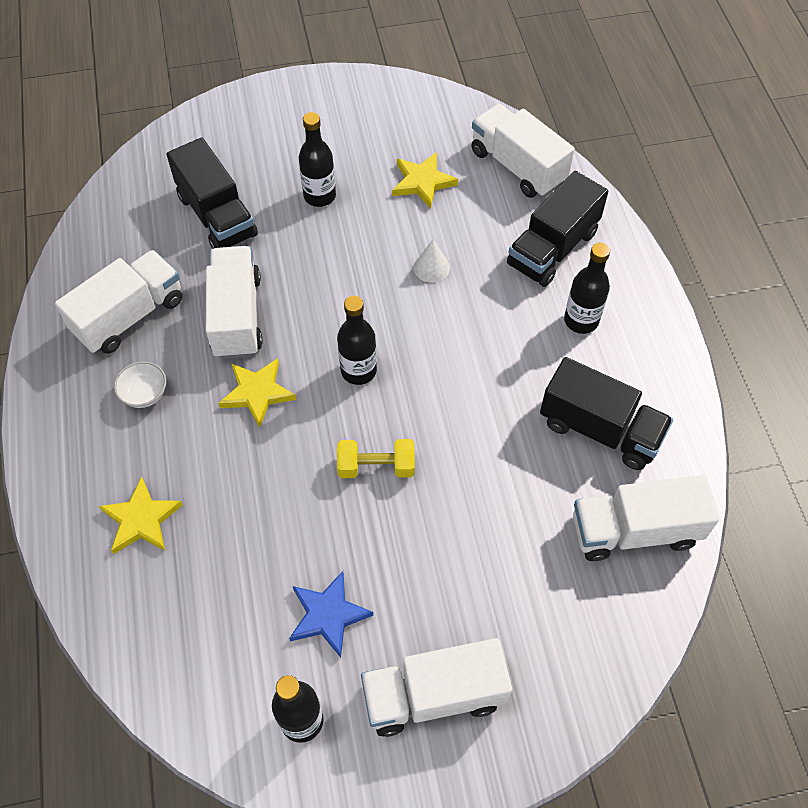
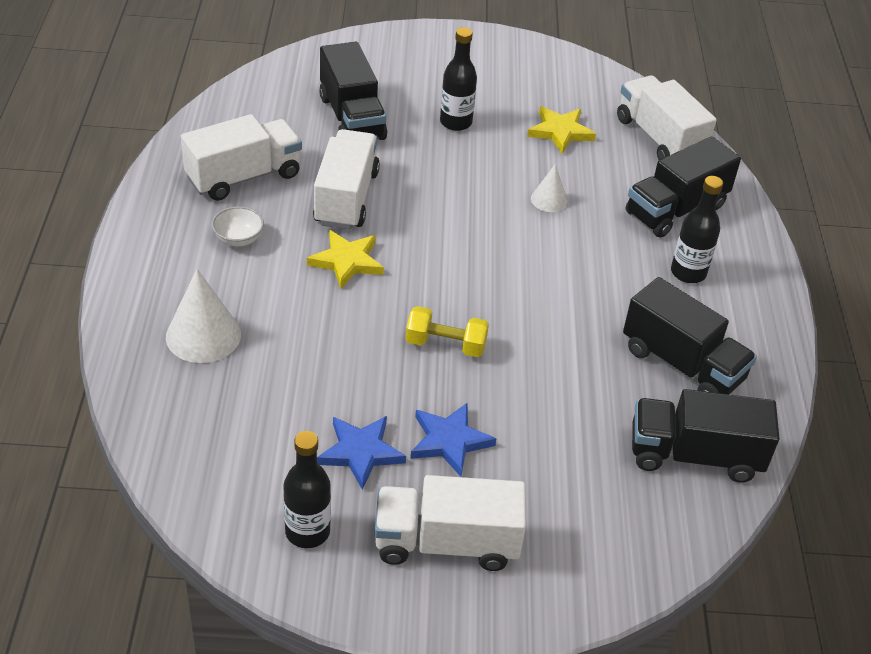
camera: 10 degrees right, 15 degrees down
(141, 519) = (203, 335): yellow star -> white cone
(358, 371) = (451, 265): black bottle -> none
(408, 578) = (449, 441): none -> blue star
(635, 531) = (694, 455): white truck -> black truck

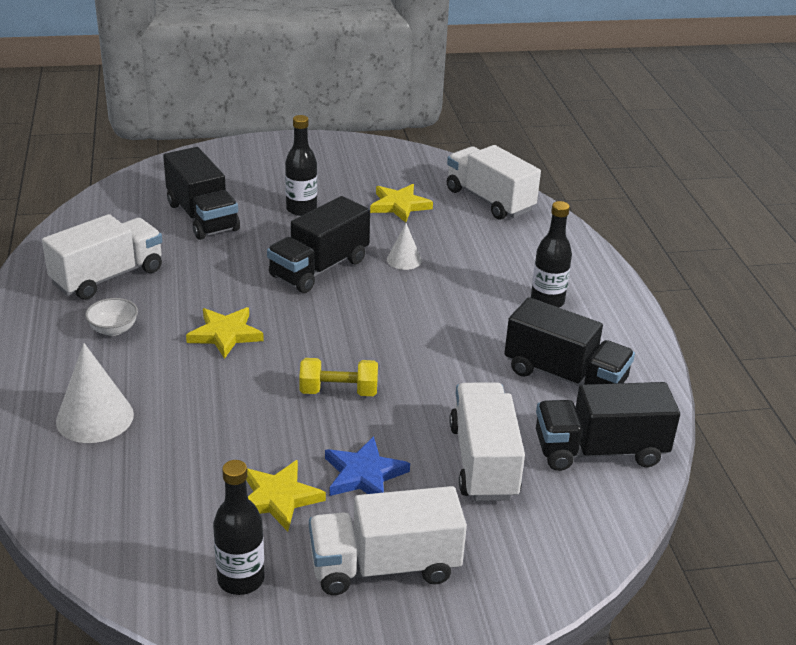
camera: 10 degrees left, 10 degrees down
(346, 198) = (212, 282): white truck -> white truck (483, 462)
(360, 452) = (278, 498): blue star -> yellow star
(676, 209) = (521, 253): black truck -> black truck (319, 268)

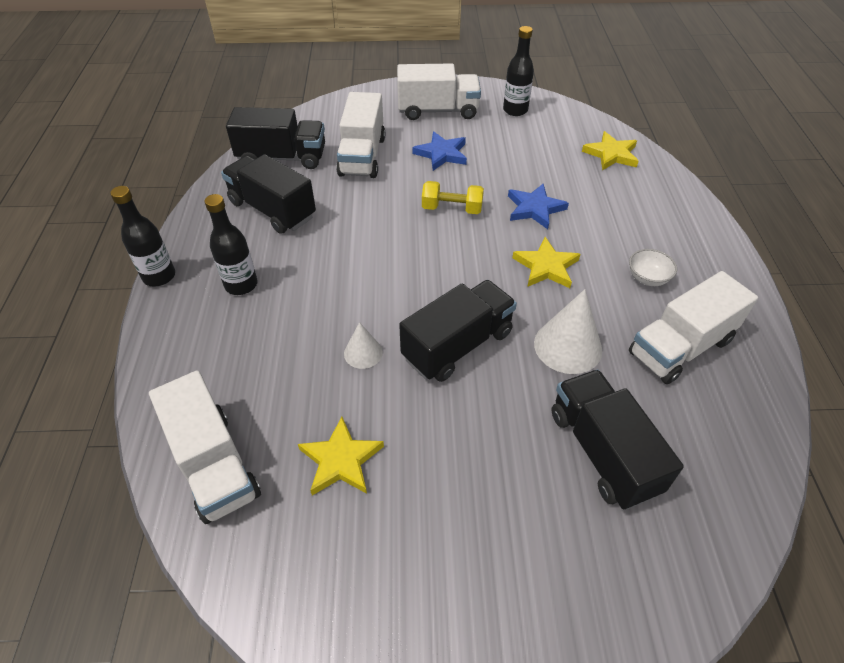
camera: 170 degrees left, 15 degrees up
(95, 417) = (630, 201): white cone -> white cone (568, 346)
(229, 398) = (535, 208): none -> blue star
(278, 498) = (496, 145): yellow star -> yellow star (611, 154)
(301, 209) = (473, 460): black bottle -> black bottle (159, 276)

